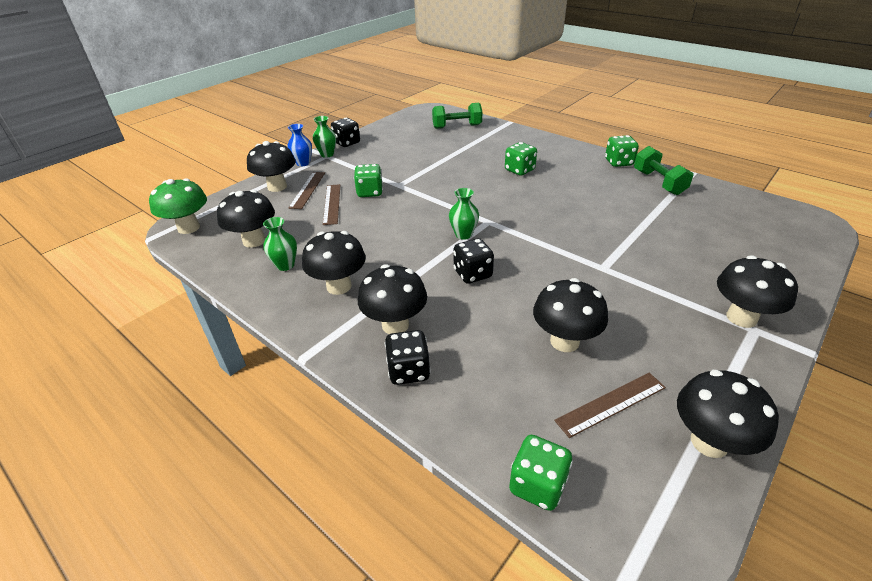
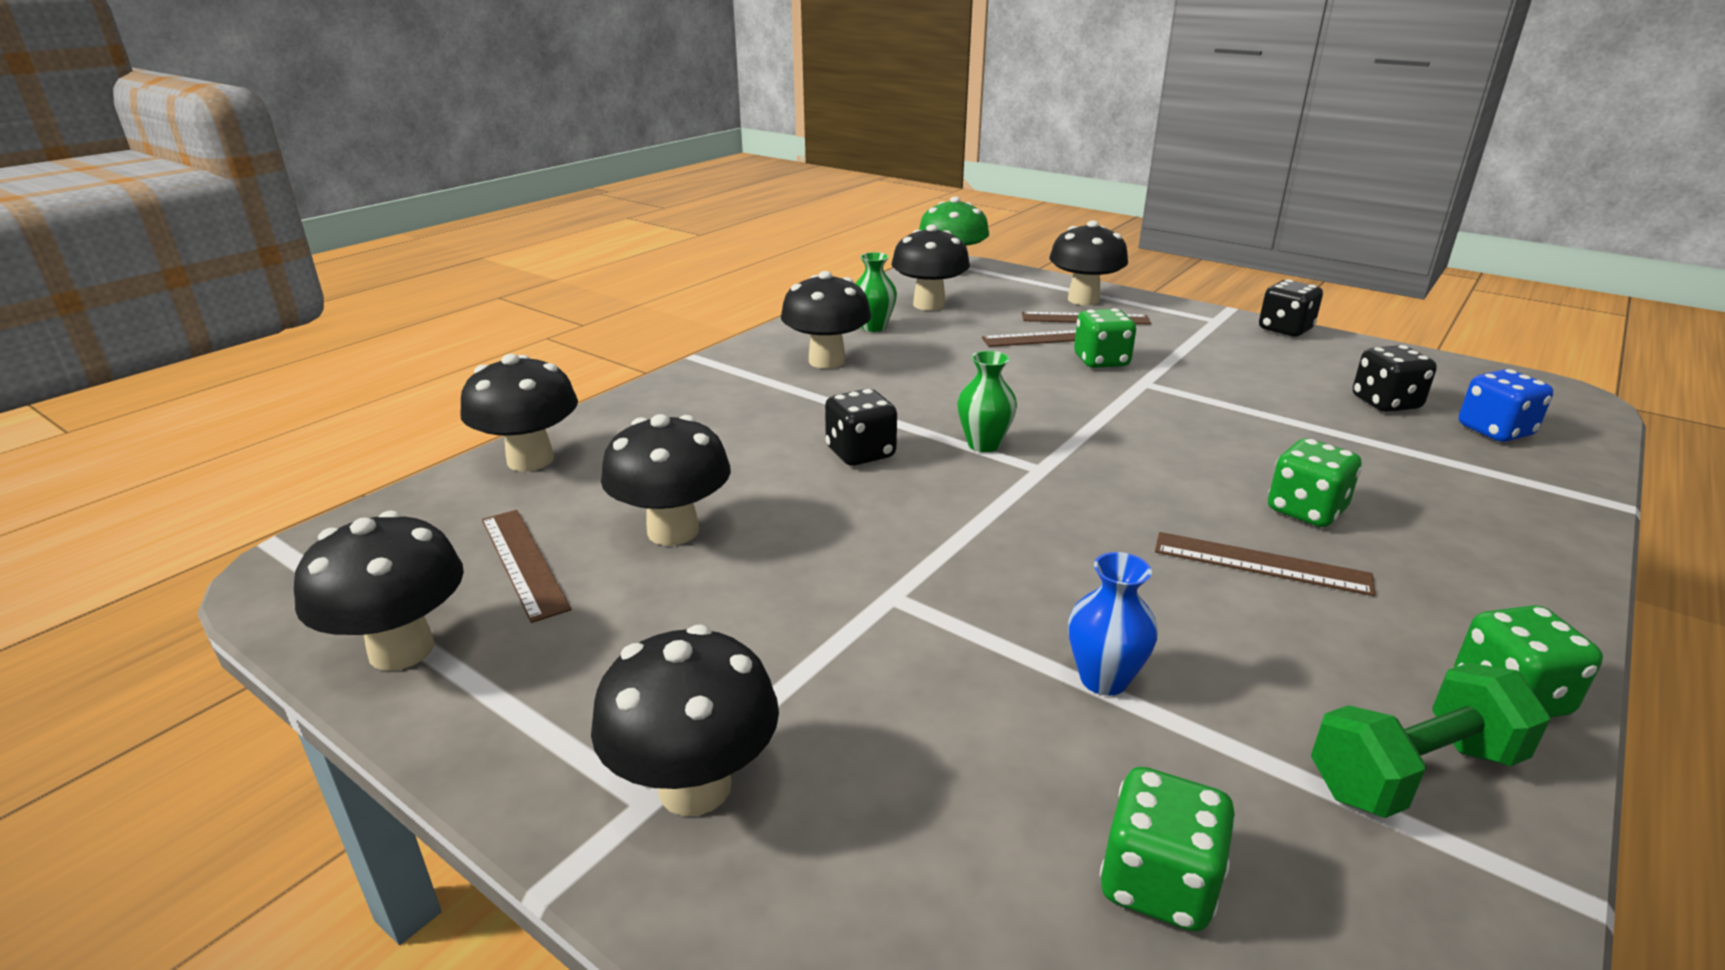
camera: 85 degrees right, 10 degrees down
(303, 163) = (1175, 307): blue vase -> blue vase (1103, 679)
(327, 154) = (1222, 319): green vase -> none
(395, 325) = (739, 400): black mushroom -> black mushroom (530, 460)
(409, 371) = (647, 413): black dice -> black dice (1385, 403)
(457, 126) = (1494, 431): green dumbbell -> blue dice
(537, 485) = (427, 494): green dice -> green dice (1158, 883)
(558, 185) = (1261, 564): none -> brown ruler

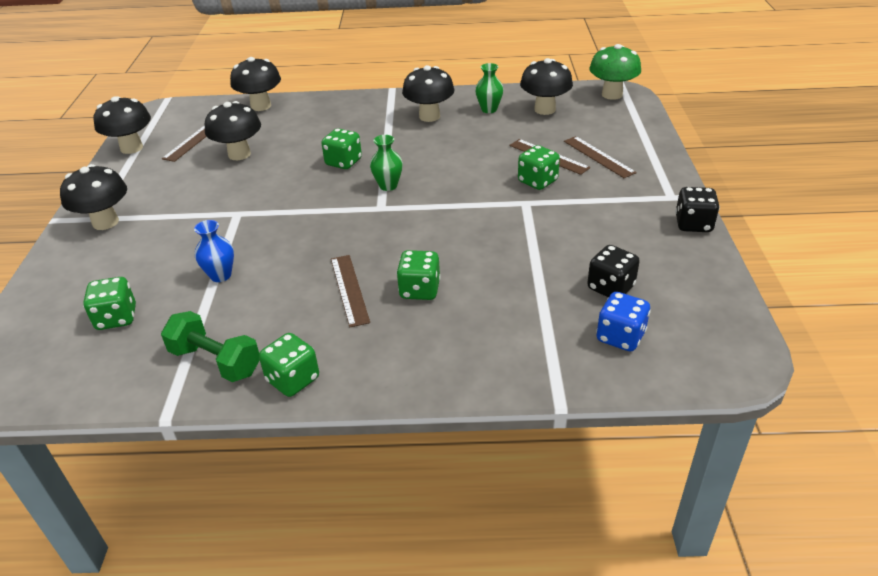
camera: 55 degrees right, 10 degrees up
(860, 453) = (343, 162): black dice -> green dice
(1083, 300) = (631, 146): black mushroom -> none

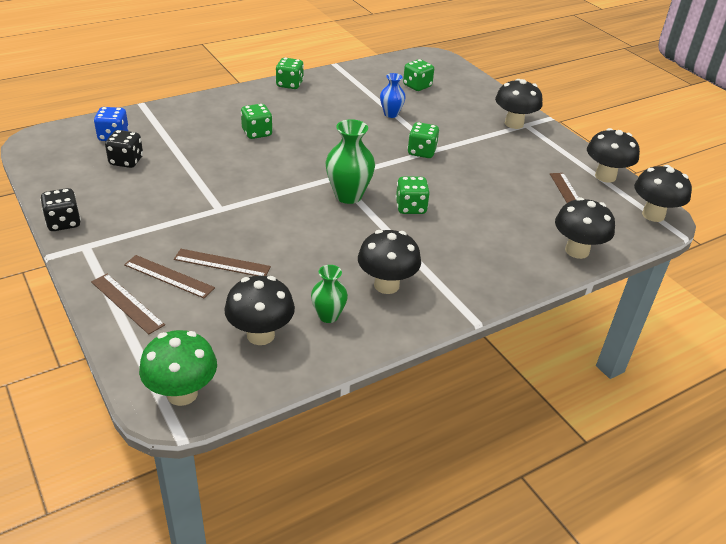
camera: 145 degrees right, 0 degrees up
(216, 361) = (338, 82): green dumbbell -> none
(239, 154) = (509, 193): black mushroom -> black mushroom (653, 215)
(349, 289) = (302, 124): brown ruler -> brown ruler (127, 303)
(388, 186) = (348, 196): green vase -> green vase, size x1.63
(537, 181) = (219, 231): green dice -> green dice (421, 152)

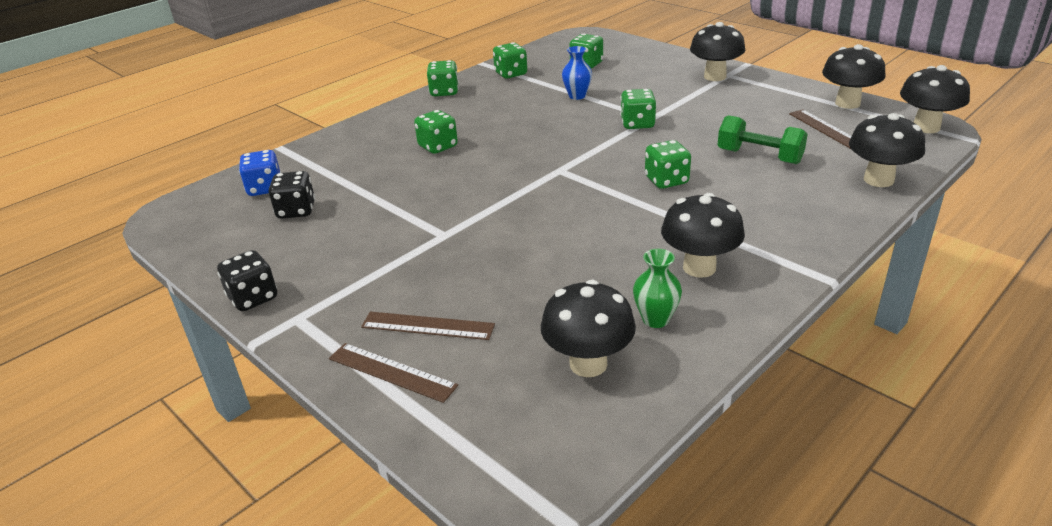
camera: 10 degrees left, 5 degrees down
(182, 393) = (534, 465): green mushroom -> none
(222, 263) = (485, 294): brown ruler -> none
(348, 196) = (587, 185): green vase -> none
(351, 80) = (511, 74): none -> green dice
(497, 206) = (759, 156): none -> green dumbbell

